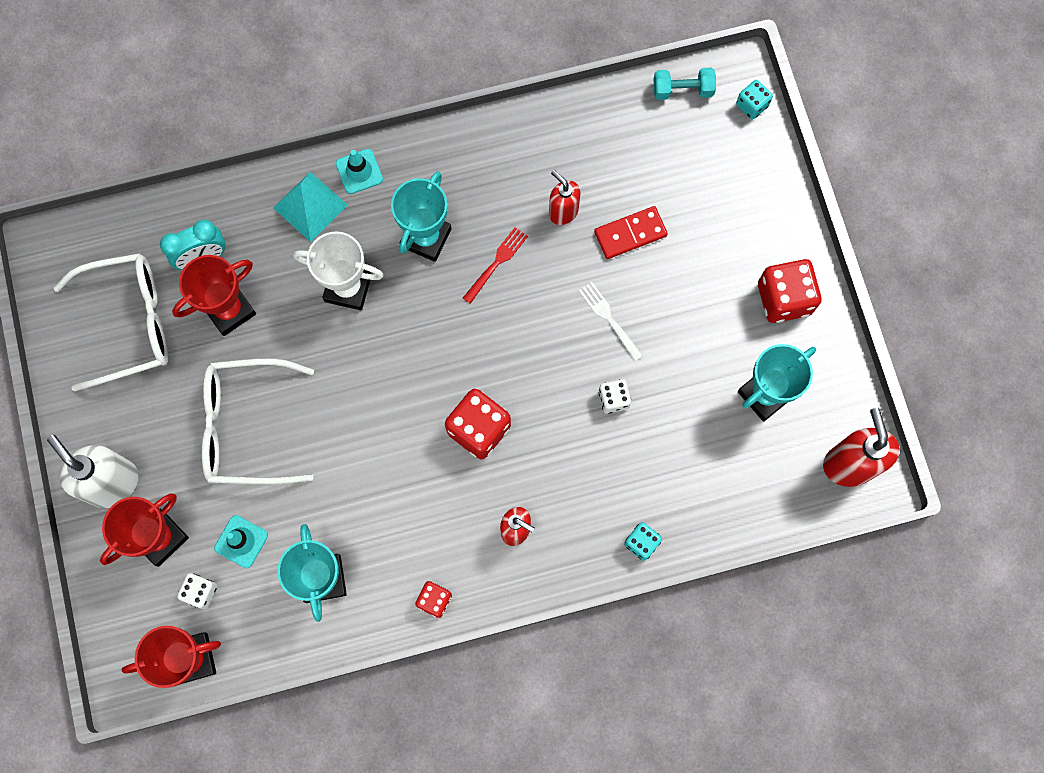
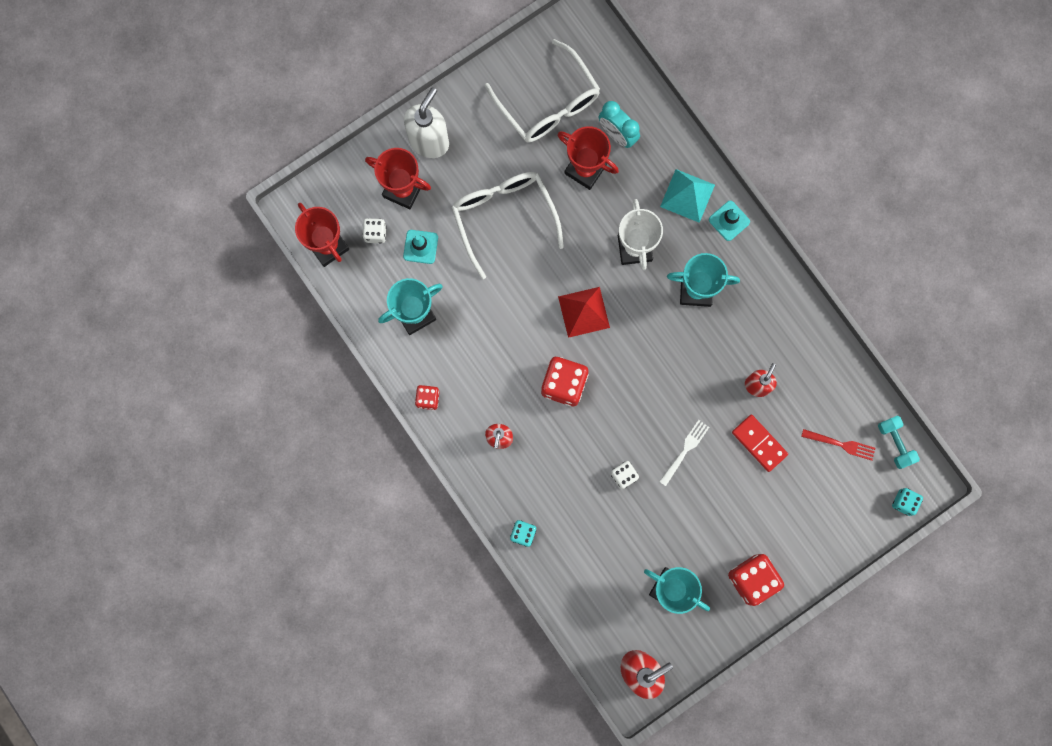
camera: 70 degrees right, 5 degrees up
(401, 374) = (583, 312): none -> red pyramid
(496, 263) = (696, 350): red fork -> red fork (841, 444)

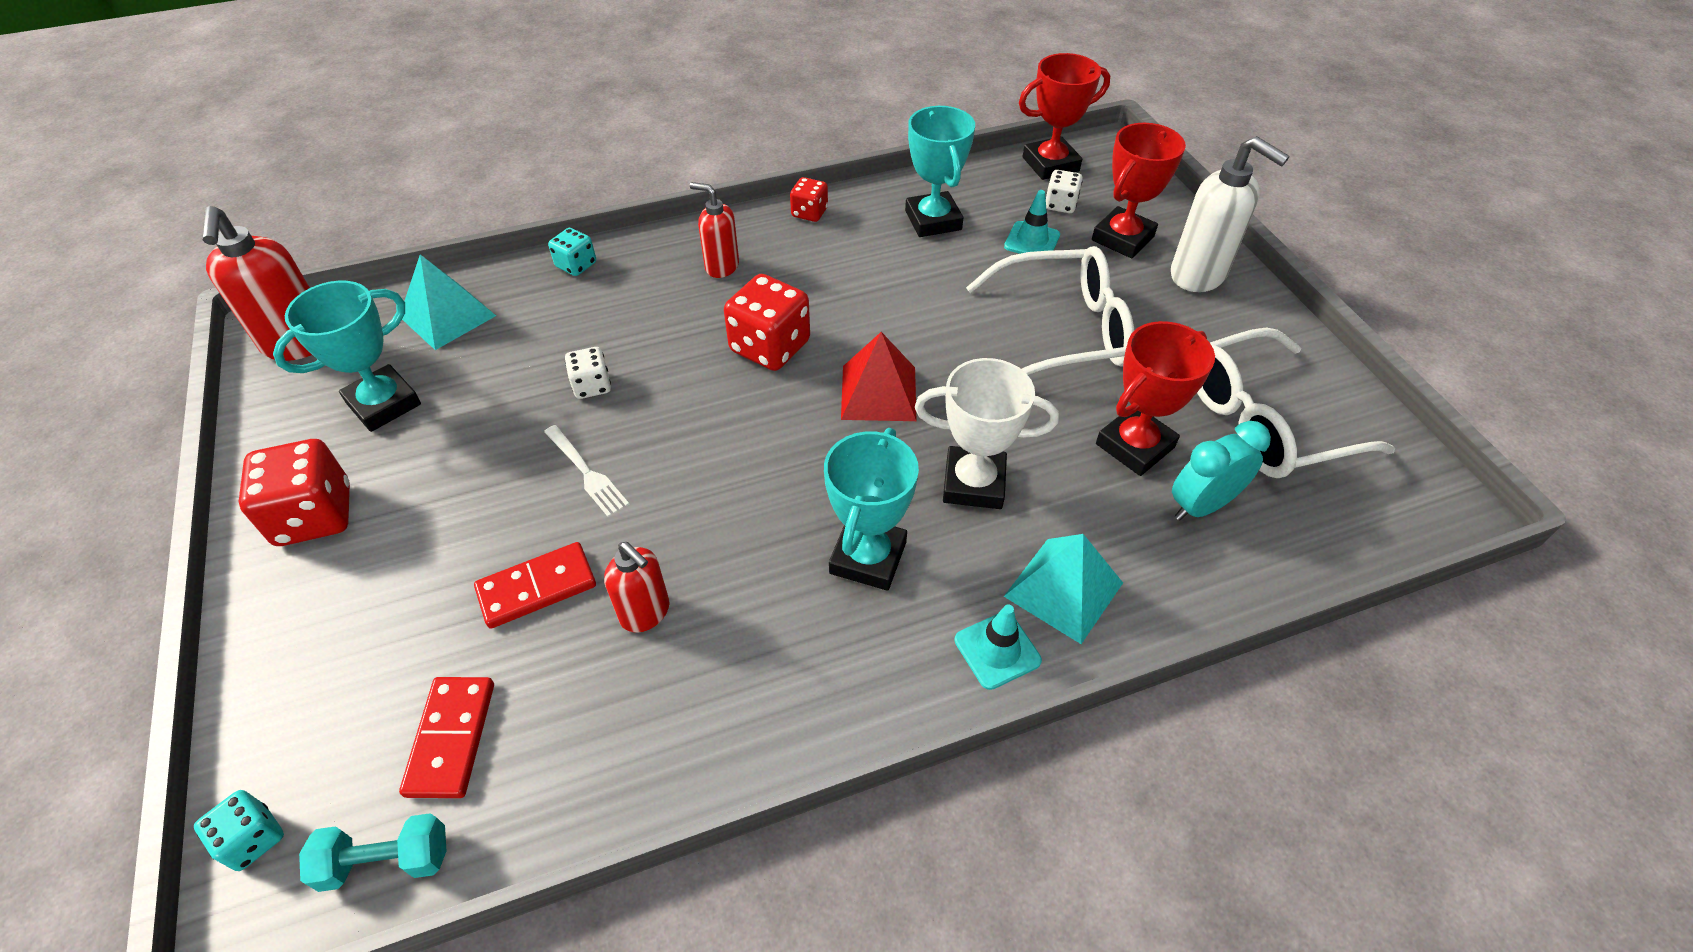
camera: 105 degrees right, 30 degrees down
(591, 592) = (447, 316): none -> turquoise pyramid
(841, 444) = (451, 738): red fork -> red domino

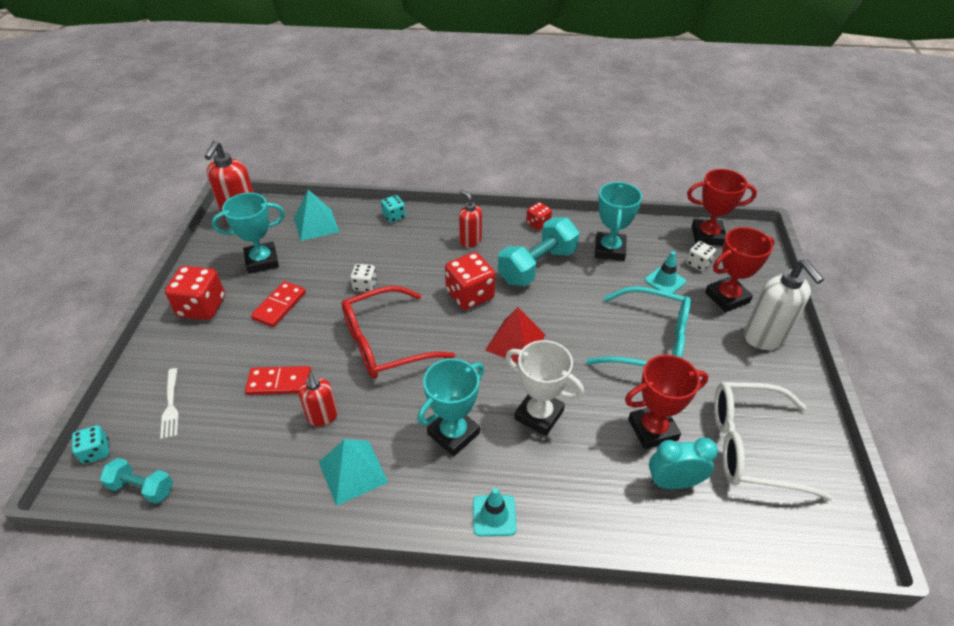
camera: 25 degrees right, 5 degrees down
(451, 738) = (200, 442): red domino -> red domino (279, 306)
(587, 473) = (336, 331): white fork -> white fork (171, 405)
(681, 461) = (386, 343): none -> red glasses
(845, 273) = (537, 266): none -> turquoise dumbbell
(1061, 331) = (649, 343): white glasses -> turquoise glasses
(1063, 589) = (554, 497): turquoise pyramid -> turquoise pyramid (352, 472)

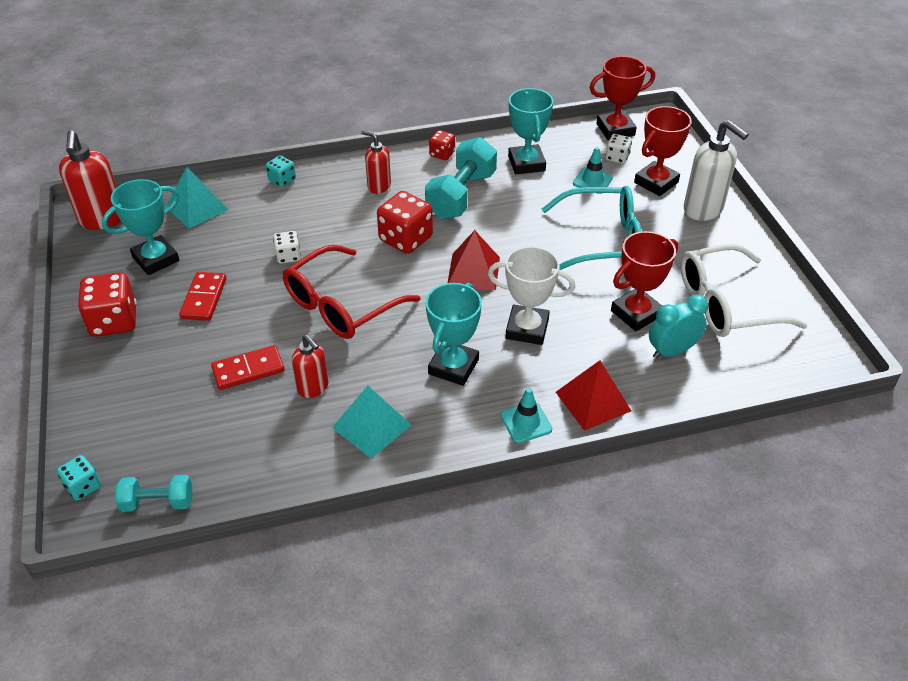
camera: 20 degrees left, 0 degrees up
(171, 405) = (140, 422): white fork -> none
(569, 513) = (593, 401): none -> red pyramid

